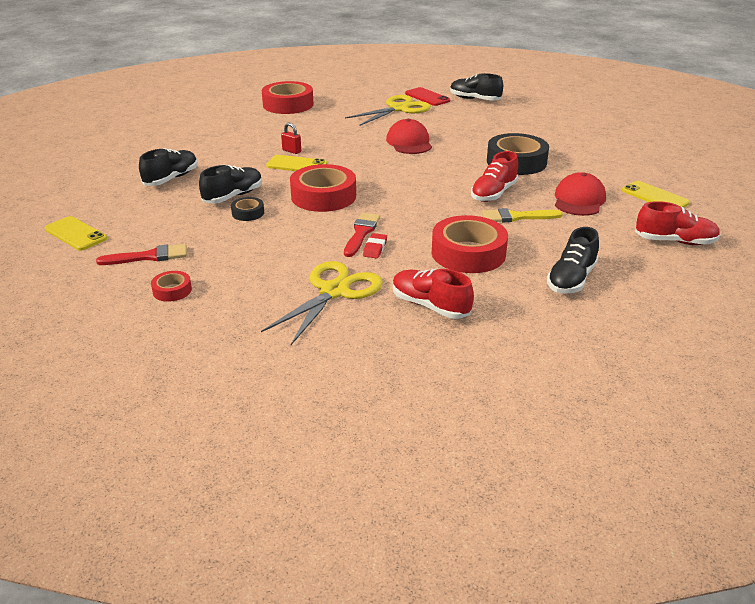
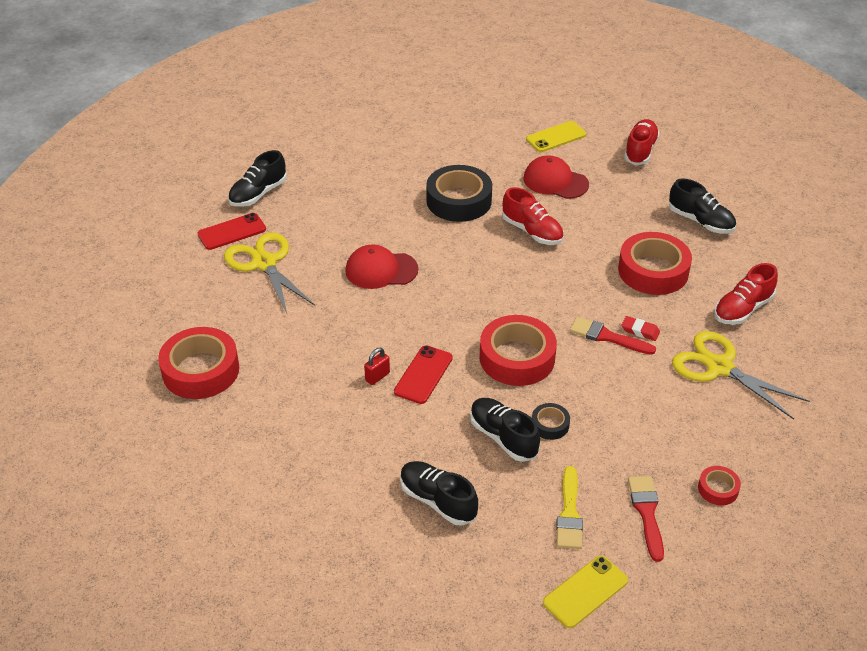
camera: 80 degrees left, 10 degrees up
(296, 165) = (423, 375): yellow phone -> red phone
(516, 217) = (585, 227): yellow brush -> yellow brush (569, 513)

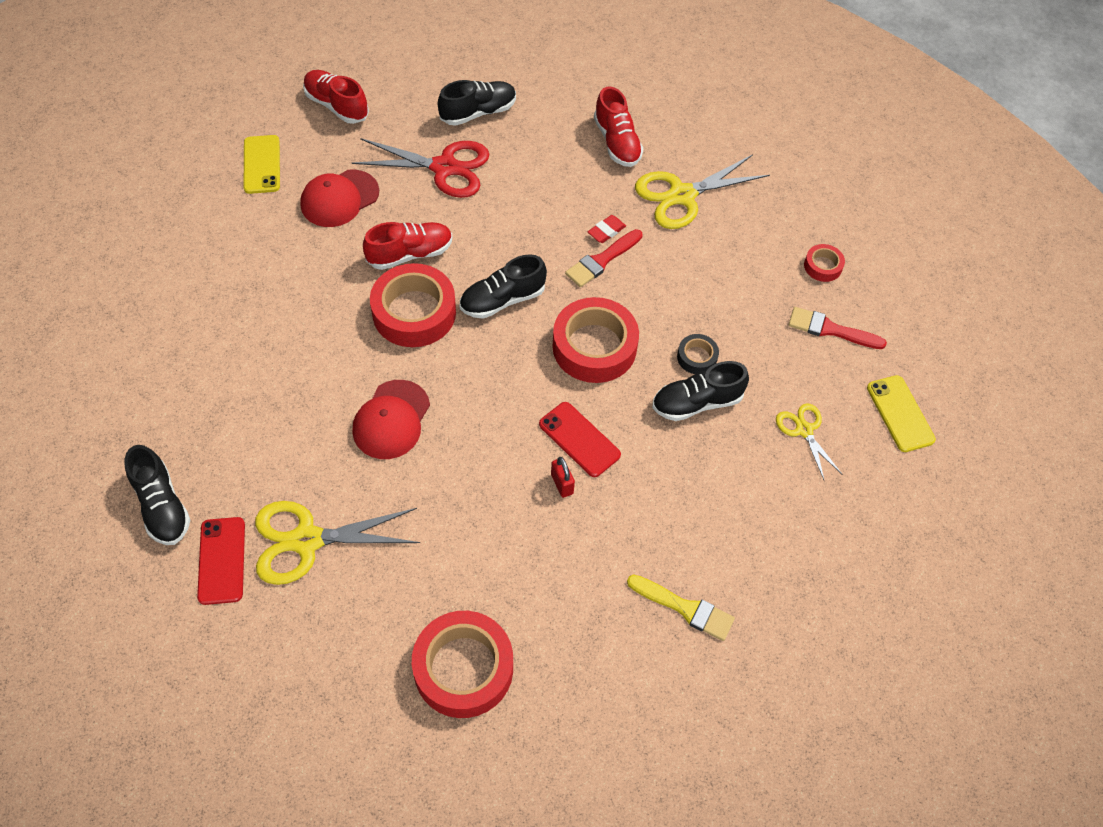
camera: 70 degrees left, 15 degrees up
(437, 501) = (755, 491): black shoe -> black shoe (502, 300)
(459, 201) = (315, 299): black tape -> none
(520, 520) = (804, 430): none -> yellow scissors
(569, 513) = (810, 388): yellow brush -> yellow brush (685, 608)
(628, 222) = (444, 168): none -> red scissors
(653, 271) = (528, 182): red tape -> red tape (414, 312)

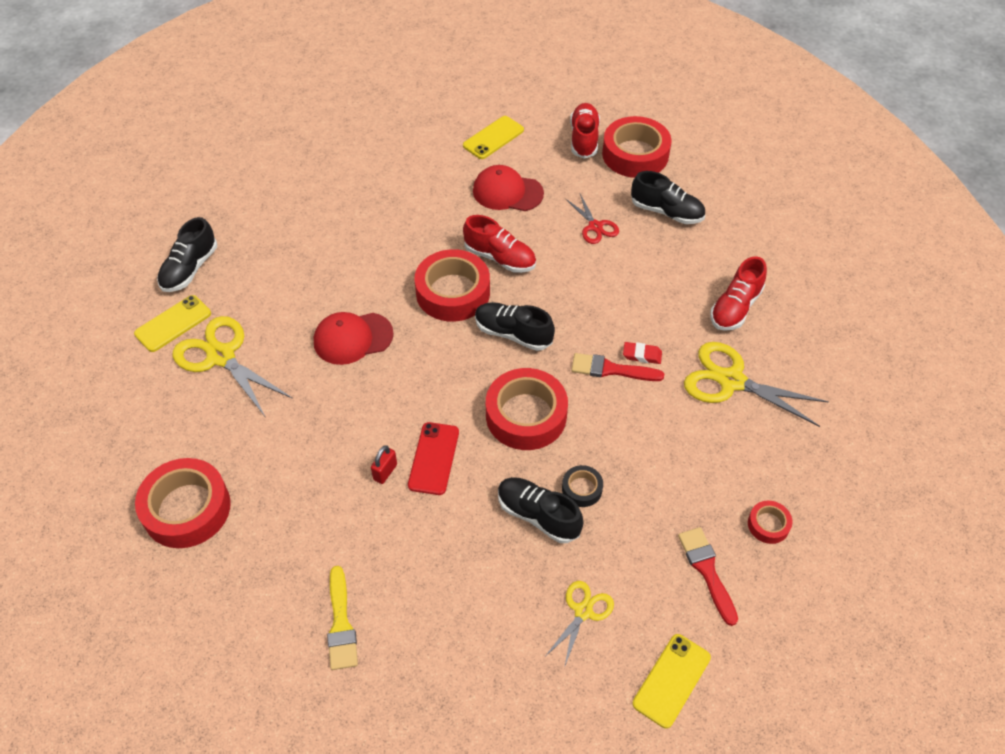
camera: 55 degrees right, 5 degrees down
(221, 560) = (173, 323): red phone -> yellow phone
(393, 86) = (635, 154): none -> red tape
(444, 168) = (595, 226): red scissors -> red scissors, size x0.56

